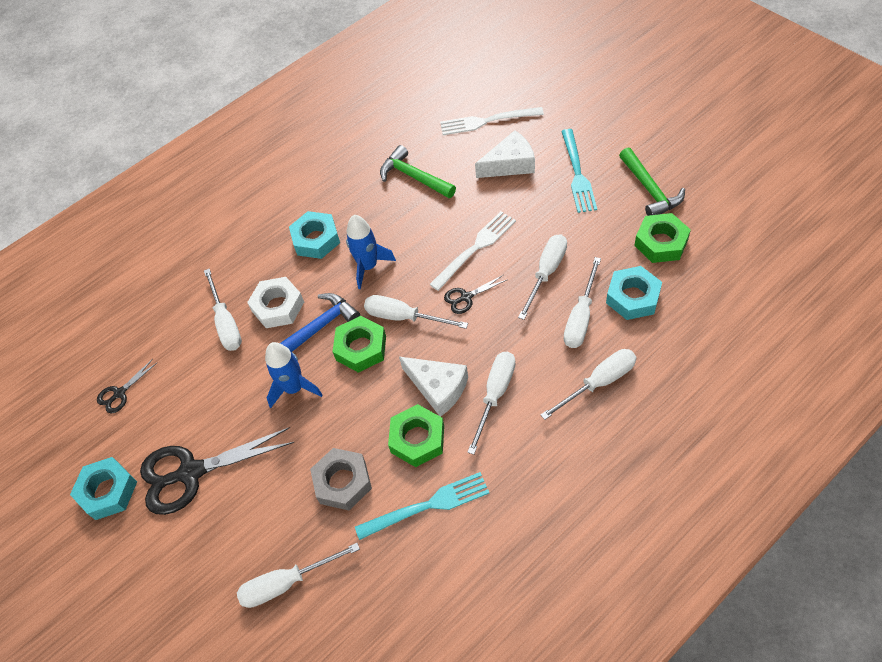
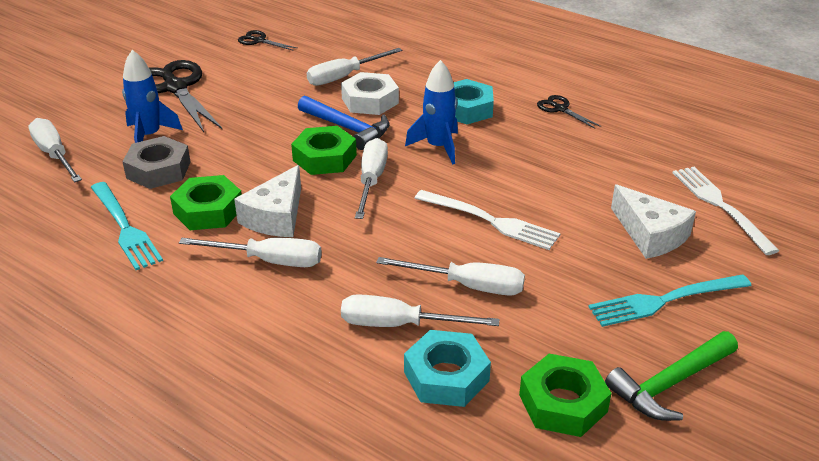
camera: 70 degrees right, 20 degrees down
(108, 491) = (160, 54): turquoise nut -> none
(294, 388) = (270, 125): blue rocket -> blue rocket (149, 136)
(414, 177) = (589, 160): green hammer -> none
(466, 297) = (410, 222): black scissors -> black scissors (560, 109)
(599, 383) = (293, 351): white screwdriver -> none

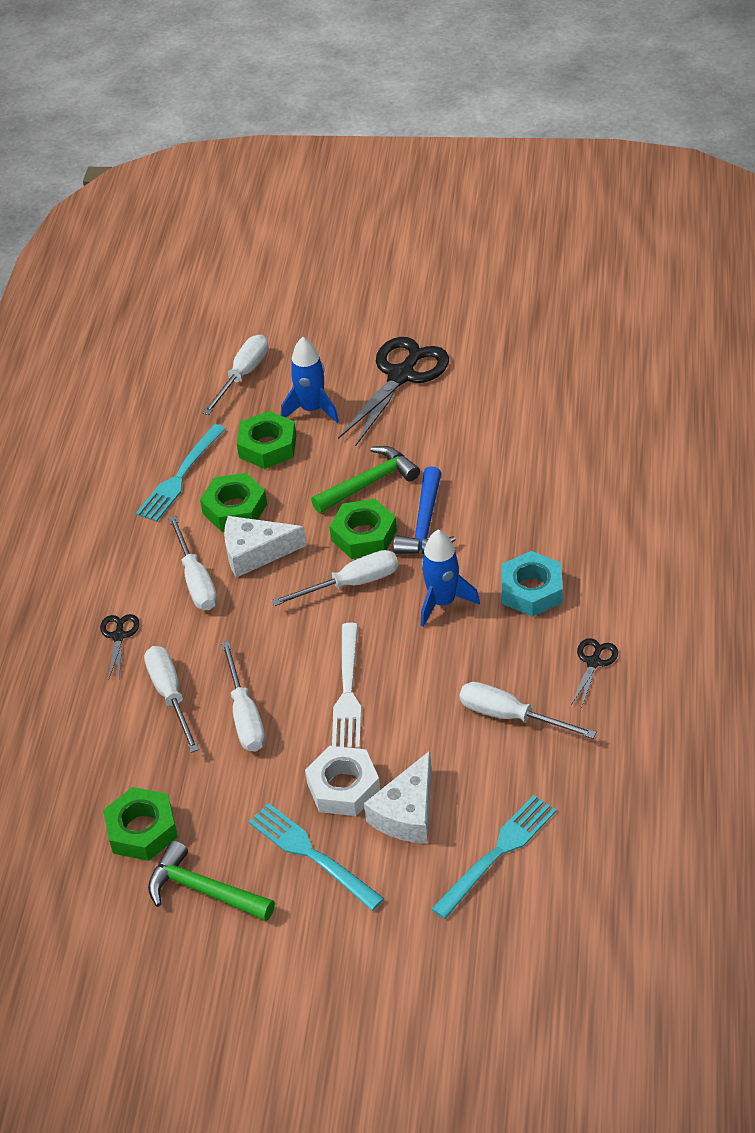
camera: 65 degrees right, 10 degrees up
(158, 170) = (267, 446): grey nut -> green nut
(259, 41) = (538, 375): black scissors -> black scissors (119, 636)
(270, 137) = (369, 483): none -> green hammer
(344, 77) = (520, 473): white screwdriver -> white screwdriver (510, 716)
(370, 101) = (488, 514): white nut -> white nut (343, 787)
(446, 376) = (130, 749): turquoise nut -> none
(720, 206) = (498, 852): white fork -> turquoise fork

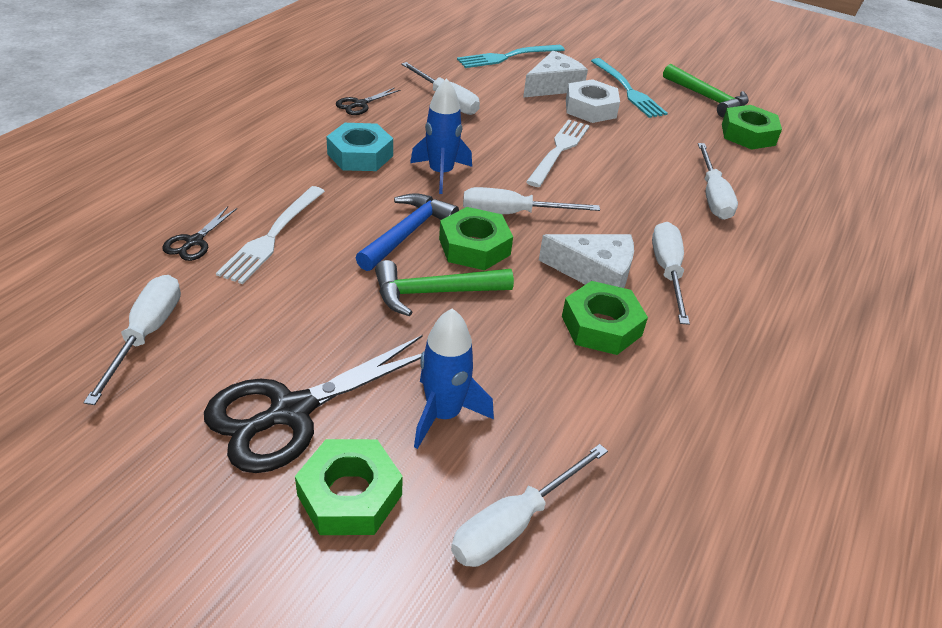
camera: 165 degrees left, 5 degrees down
(119, 636) = (757, 254): black scissors -> black scissors (194, 242)
(180, 477) = (659, 392): turquoise fork -> none
(245, 715) = (650, 164): white screwdriver -> white screwdriver (147, 334)
(267, 446) = (529, 386): green nut -> green nut (349, 495)
(523, 475) = (272, 237): none -> white fork

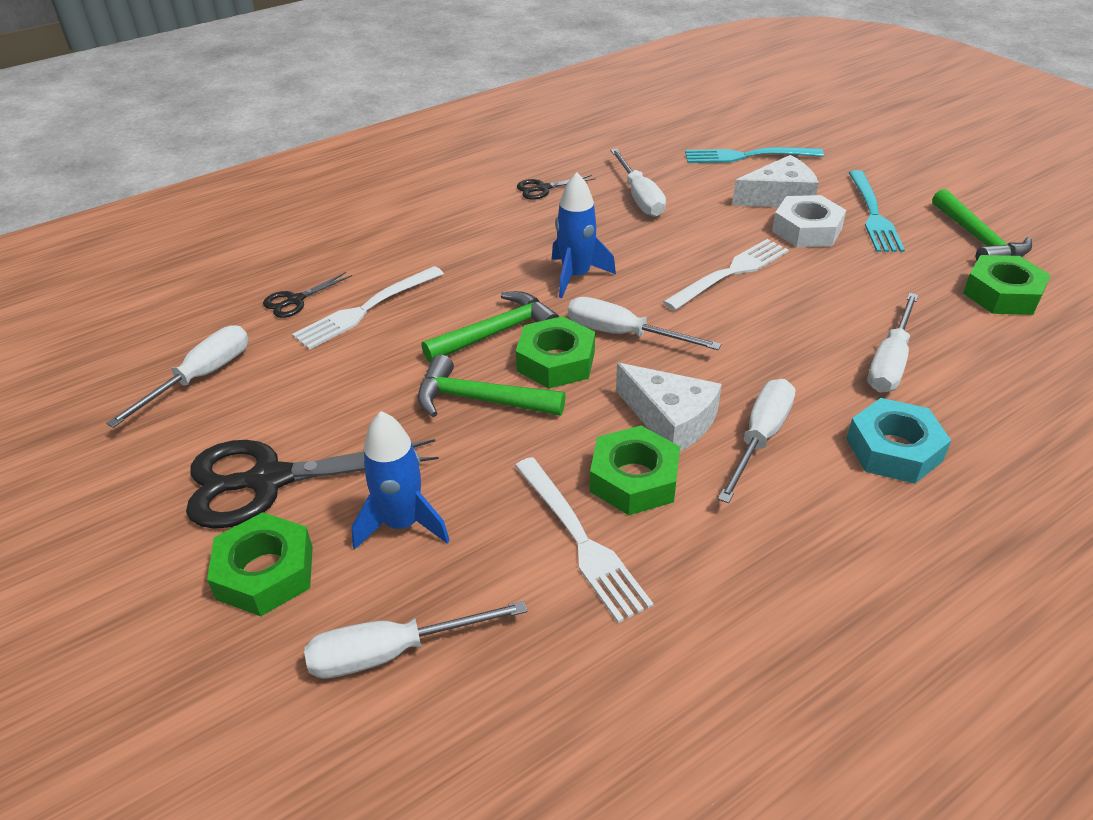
camera: 30 degrees right, 0 degrees up
(360, 155) = (506, 242): turquoise nut -> turquoise nut (894, 450)
(407, 233) = (496, 332): blue hammer -> green hammer
(597, 385) = (581, 541): none -> white fork

